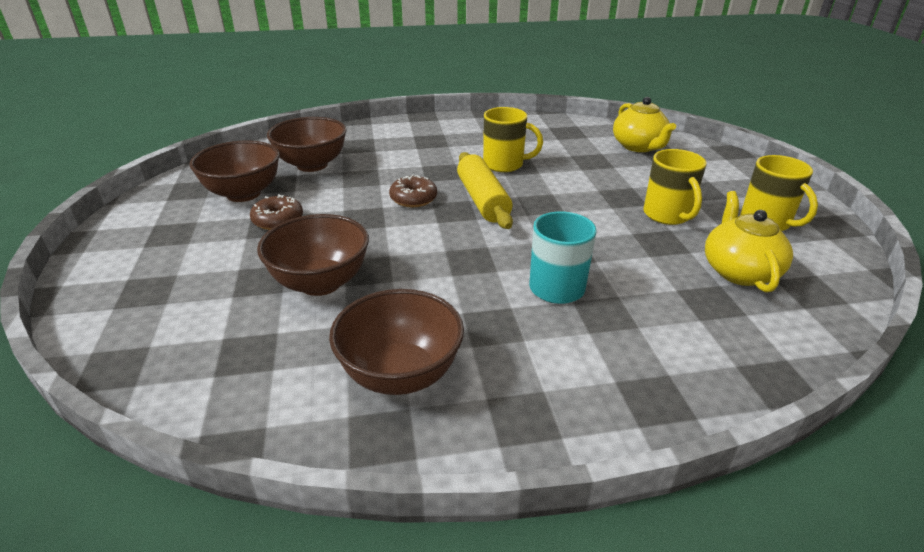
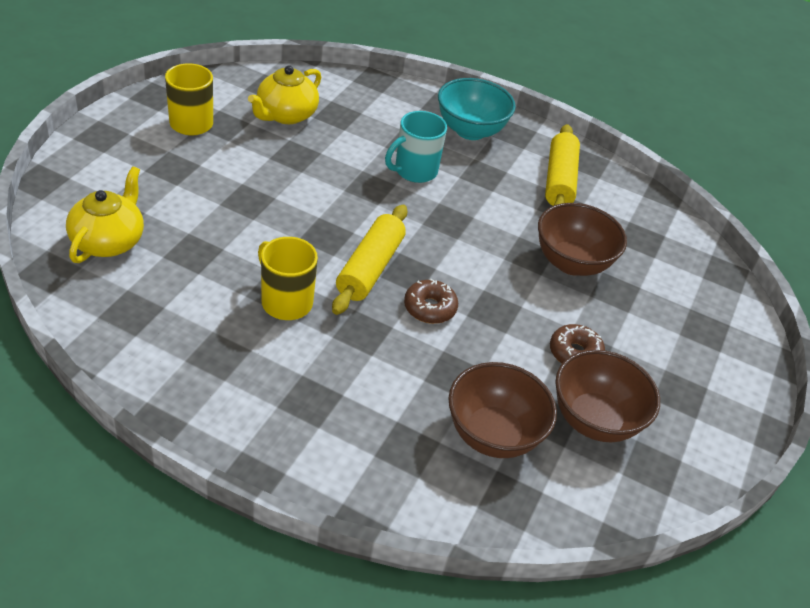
camera: 150 degrees left, 10 degrees up
(400, 374) = (559, 180): brown bowl -> yellow rolling pin
(575, 378) = (470, 130): none -> turquoise bowl
(667, 215) = (248, 167): yellow mug -> none

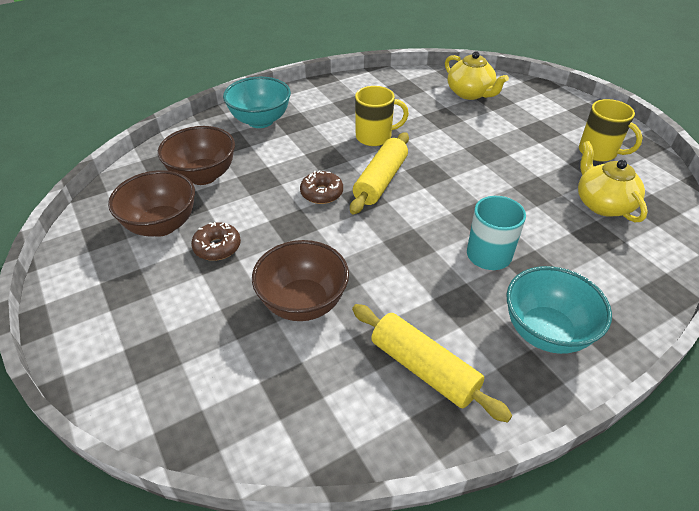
camera: 130 degrees right, 0 degrees up
(333, 442) = (260, 121): none -> turquoise bowl
(370, 268) = (380, 181): yellow rolling pin -> yellow rolling pin turned 60 degrees clockwise

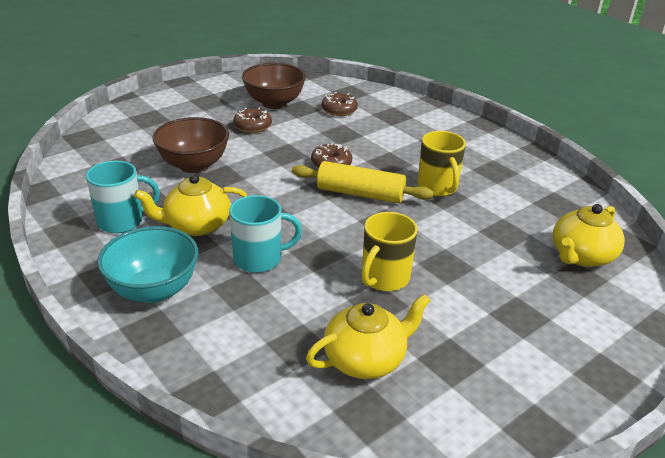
camera: 80 degrees right, 10 degrees down
(203, 176) = (339, 110): brown bowl -> brown donut
(260, 121) = (434, 125): turquoise bowl -> none
(424, 369) = (122, 221): yellow rolling pin -> turquoise mug
(432, 300) = (196, 225): none -> yellow teapot
(598, 152) = (491, 372): yellow mug -> yellow mug (384, 278)

